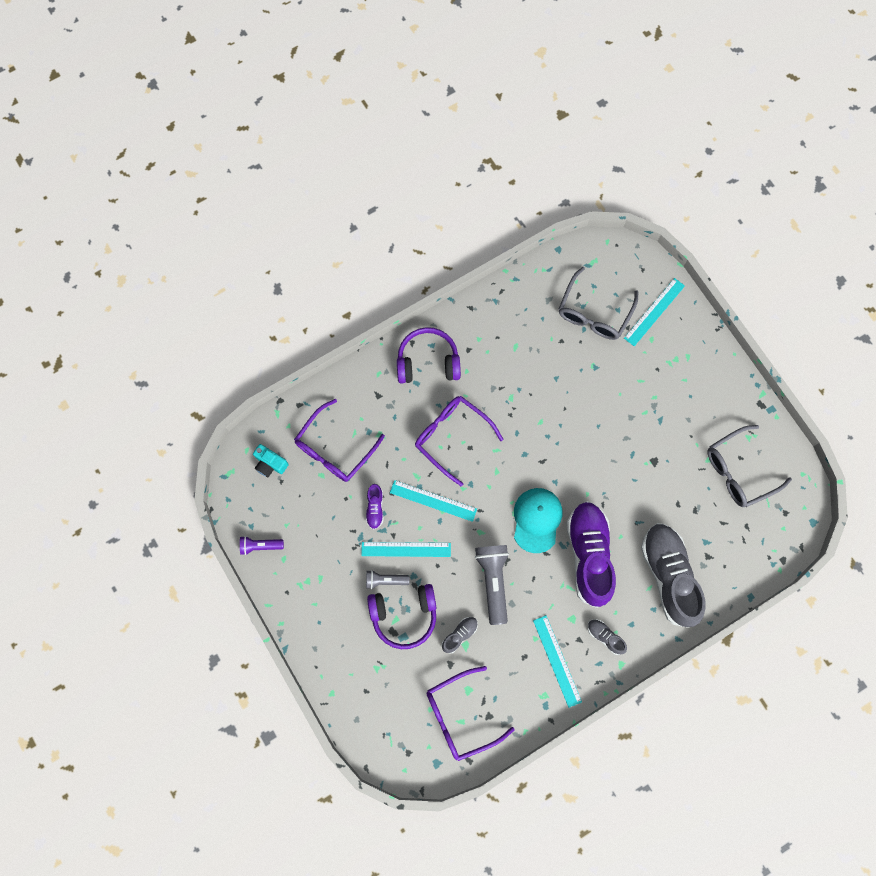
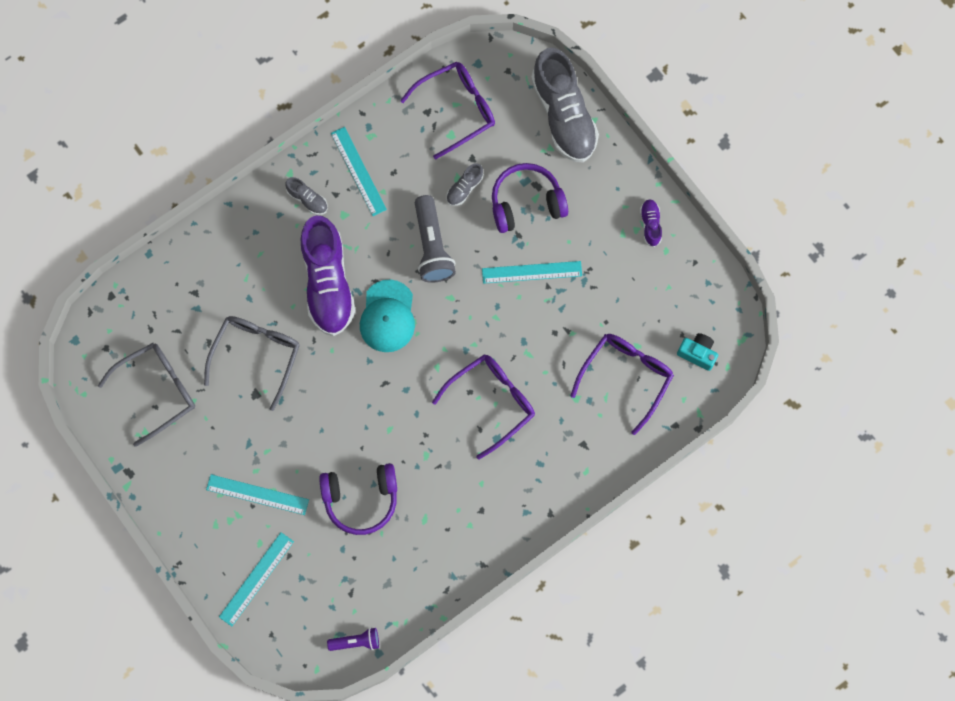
camera: 175 degrees right, 0 degrees up
(260, 546) = (693, 262): purple flashlight -> purple flashlight (356, 641)
(375, 508) = (571, 314): purple shoe -> purple shoe (650, 225)
(385, 580) = (551, 237): grey flashlight -> none
(428, 362) = (528, 491): purple headphones -> purple headphones (361, 499)
(433, 500) = (506, 327): turquoise ruler -> turquoise ruler (257, 494)
(452, 437) = (491, 402): purple glasses -> purple glasses turned 75 degrees counterclockwise
(594, 312) = (330, 571): grey glasses -> grey glasses (256, 356)
(668, 576) = (239, 268): grey shoe -> grey shoe (564, 115)

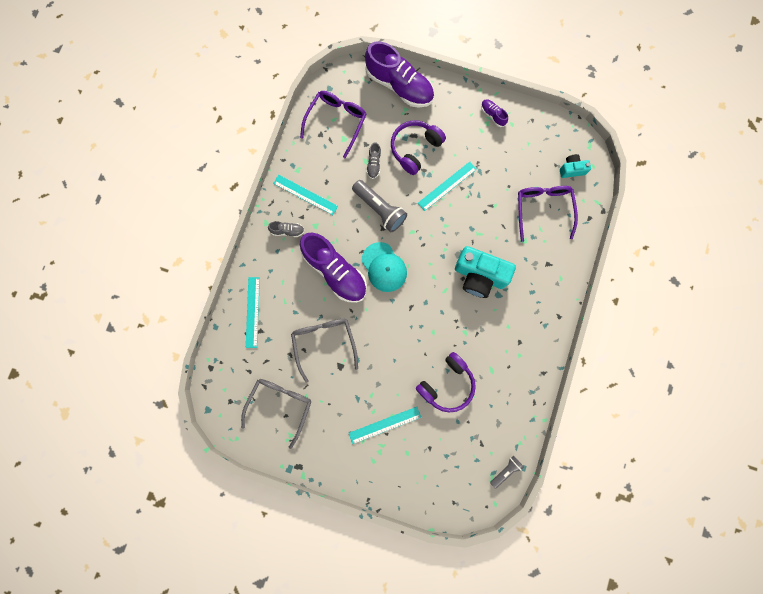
camera: 35 degrees left, 5 degrees up
(256, 579) = (421, 476): turquoise ruler -> turquoise ruler (252, 312)
(356, 641) = (505, 470): purple flashlight -> grey flashlight
(491, 402) = (479, 276): purple glasses -> turquoise camera
(564, 115) = (399, 86): grey shoe -> purple shoe

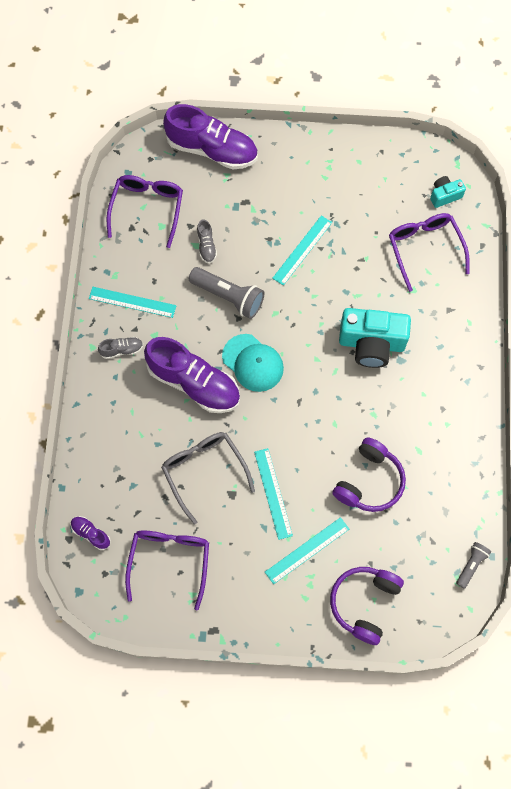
camera: 15 degrees left, 10 degrees down
(252, 312) = (104, 457): turquoise ruler -> turquoise ruler (273, 493)
(280, 405) = (169, 561): grey glasses -> purple glasses
(415, 149) = (251, 217): purple headphones -> purple headphones (364, 603)
(492, 115) = (333, 157): purple shoe -> purple shoe (91, 534)

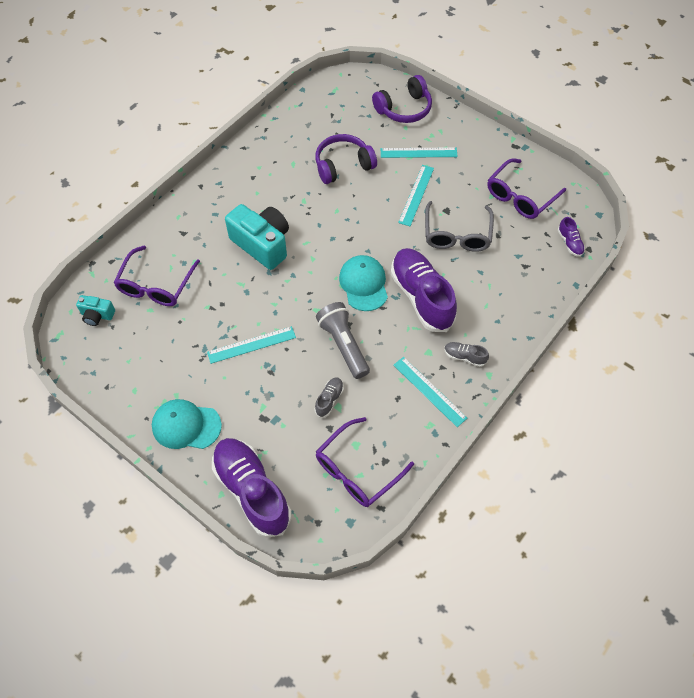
camera: 145 degrees left, 10 degrees down
(297, 162) = (186, 425): none -> turquoise cap
(471, 565) = (319, 91): grey flashlight -> none

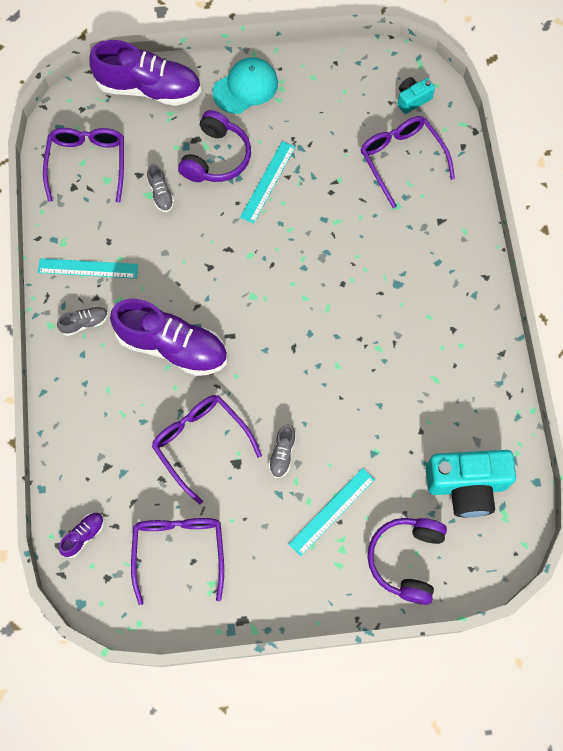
camera: 135 degrees right, 10 degrees up
(262, 244) = (362, 271): turquoise camera -> turquoise camera (466, 486)
(343, 165) = (387, 423): purple headphones -> purple headphones (216, 158)
(343, 345) = (195, 245): grey flashlight -> none
(363, 284) = (234, 313): turquoise cap -> none
(416, 195) = (282, 454): turquoise ruler -> grey shoe
(457, 234) = (201, 443): grey glasses -> purple glasses
(569, 243) = (84, 535): purple shoe -> purple shoe turned 105 degrees clockwise

